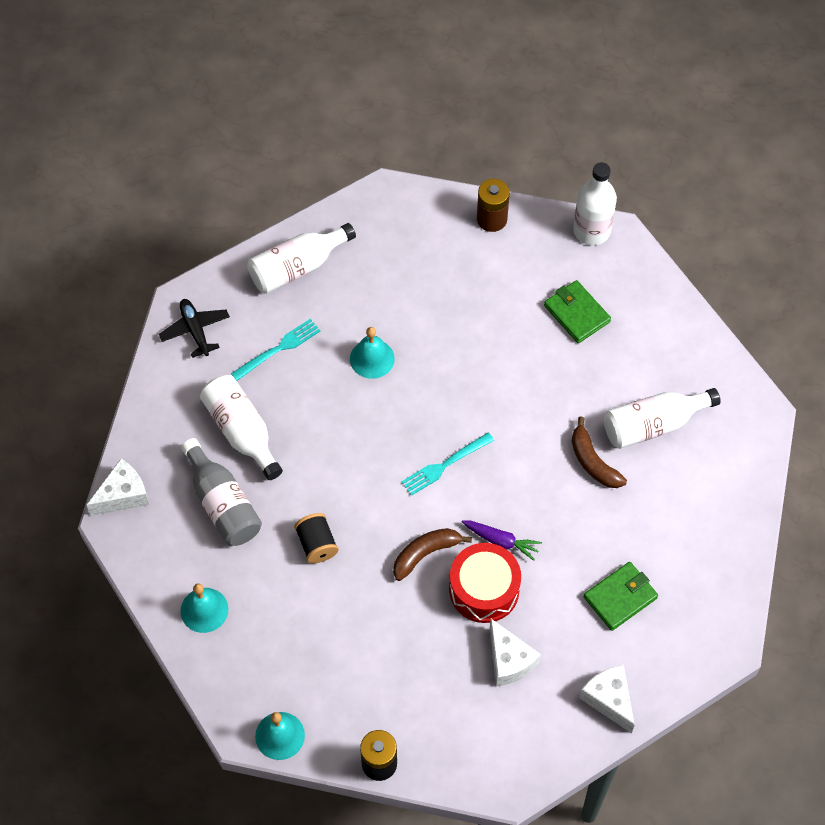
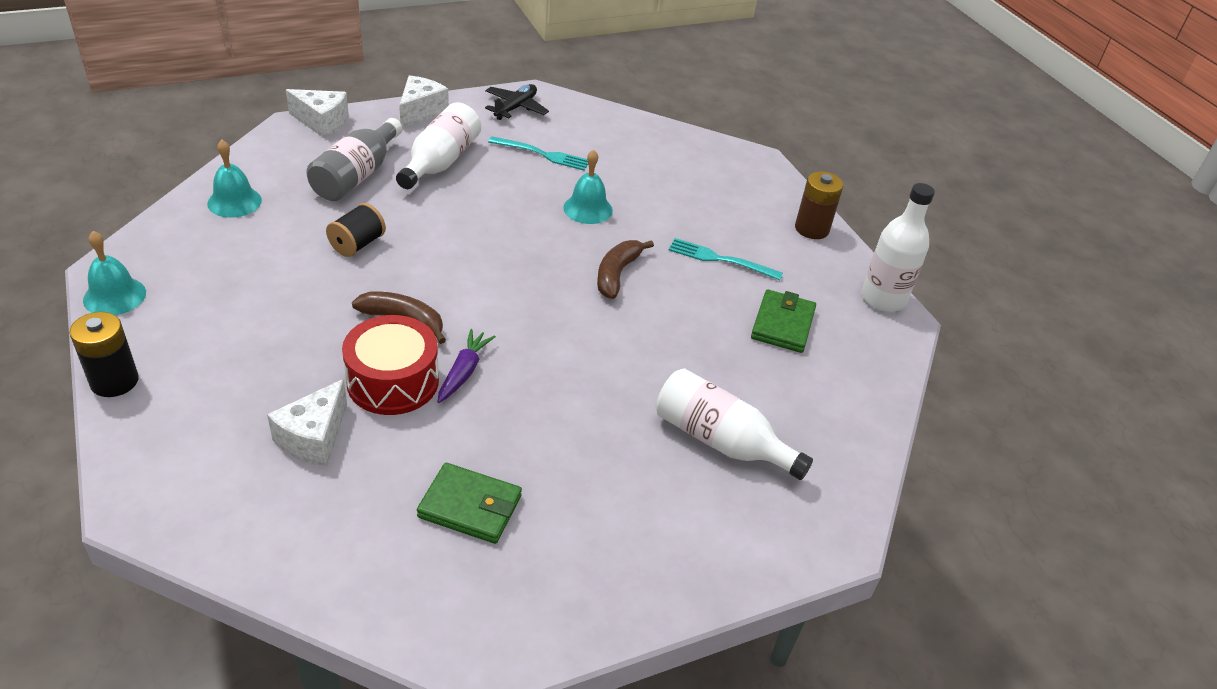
camera: 50 degrees right, 20 degrees down
(297, 267) = (632, 138): white bottle -> none
(444, 465) = (517, 296): turquoise fork -> turquoise fork (719, 259)
(501, 541) = (464, 372): purple carrot -> purple carrot turned 150 degrees counterclockwise
(593, 462) = (625, 407): brown banana -> brown banana (617, 274)
(609, 700) = (316, 557): white cheese -> white cheese (421, 112)

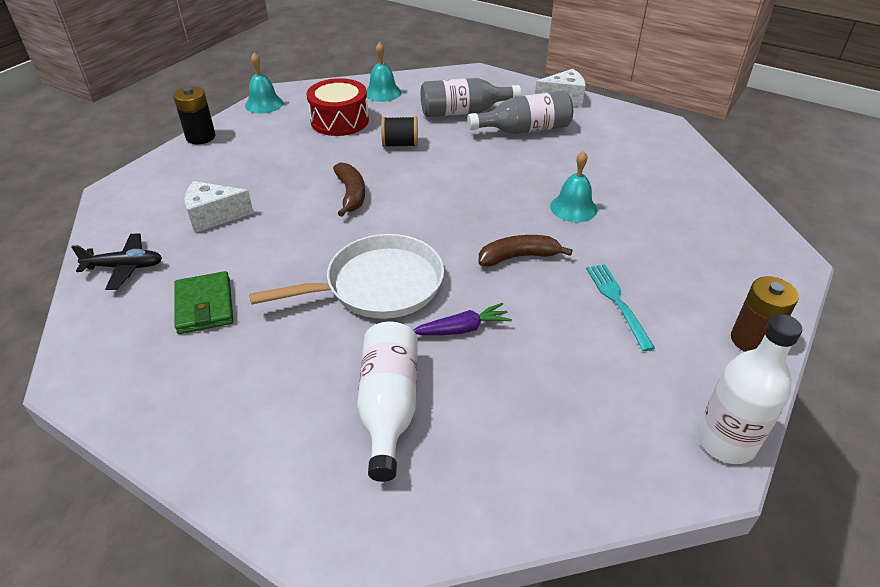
camera: 60 degrees right, 0 degrees up
(322, 123) = (494, 78): white cheese -> none
(393, 381) = (291, 218): red drum -> red drum (339, 121)
(440, 162) = (524, 130): white bottle -> grey bottle
(464, 372) = (329, 240): purple carrot -> purple carrot (462, 329)
(515, 108) = (634, 125): black plane -> black plane (125, 267)
(543, 154) = (602, 160): turquoise fork -> none
(567, 373) = (378, 285): none -> white pan
(782, 324) = (585, 380): green wallet -> none

